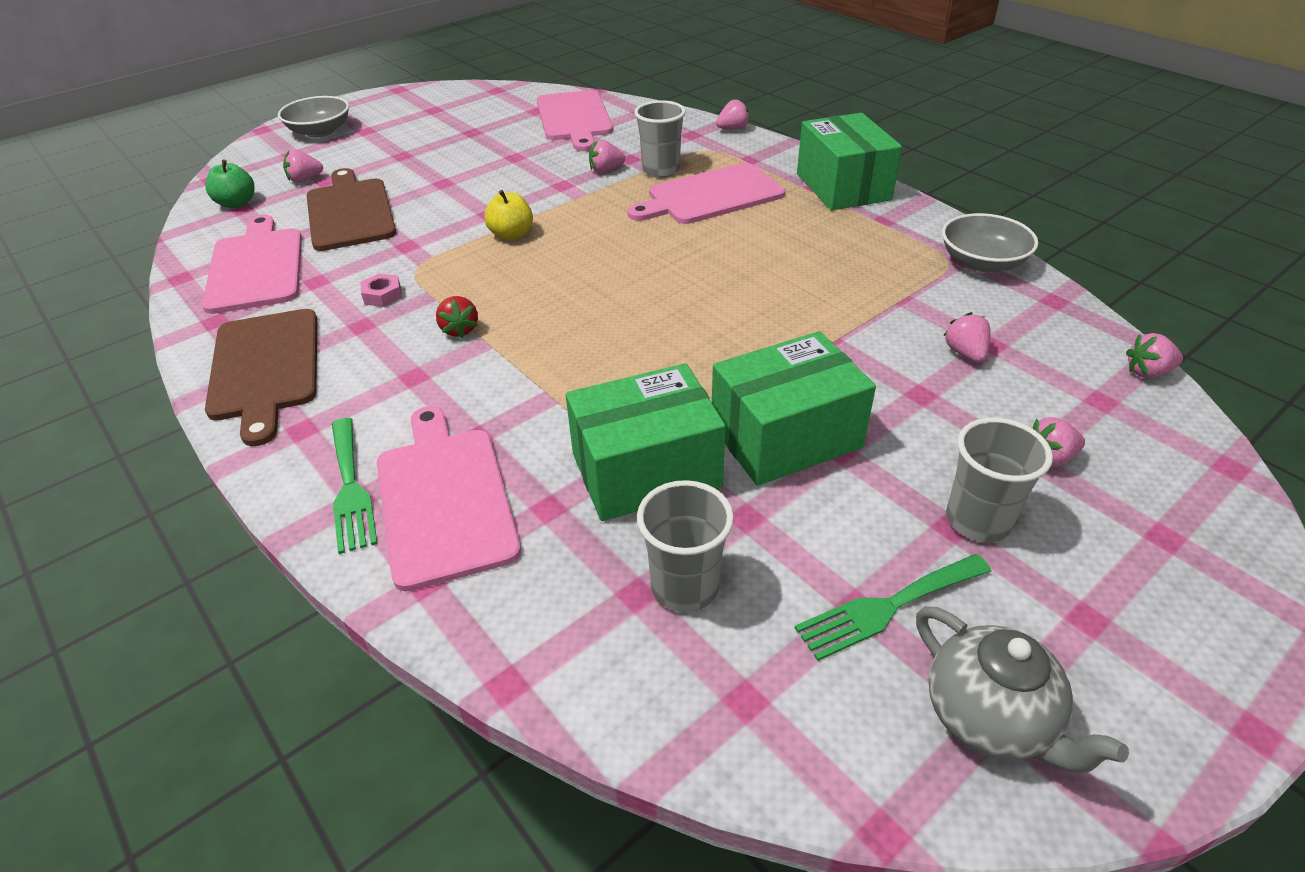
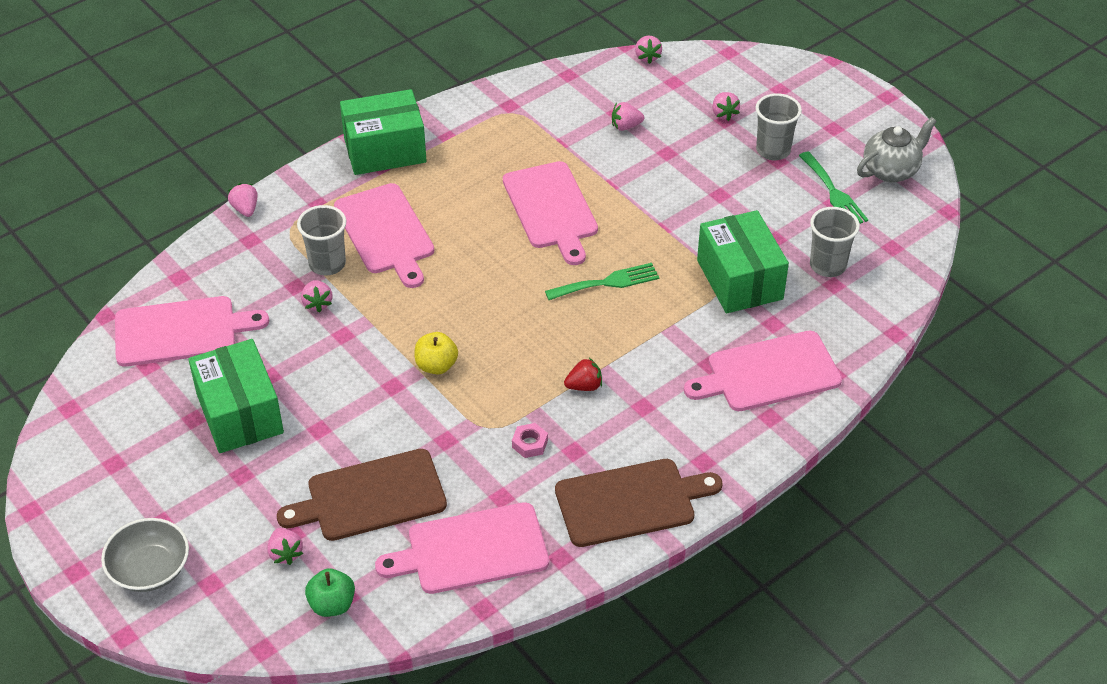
camera: 90 degrees left, 5 degrees up
(350, 488) = (761, 422): green fork -> green fork (607, 282)
(770, 296) = (551, 209): none -> pink cutting board
(785, 437) = (707, 216): green box -> green box (240, 413)
(982, 262) = (516, 97): grey bowl -> none

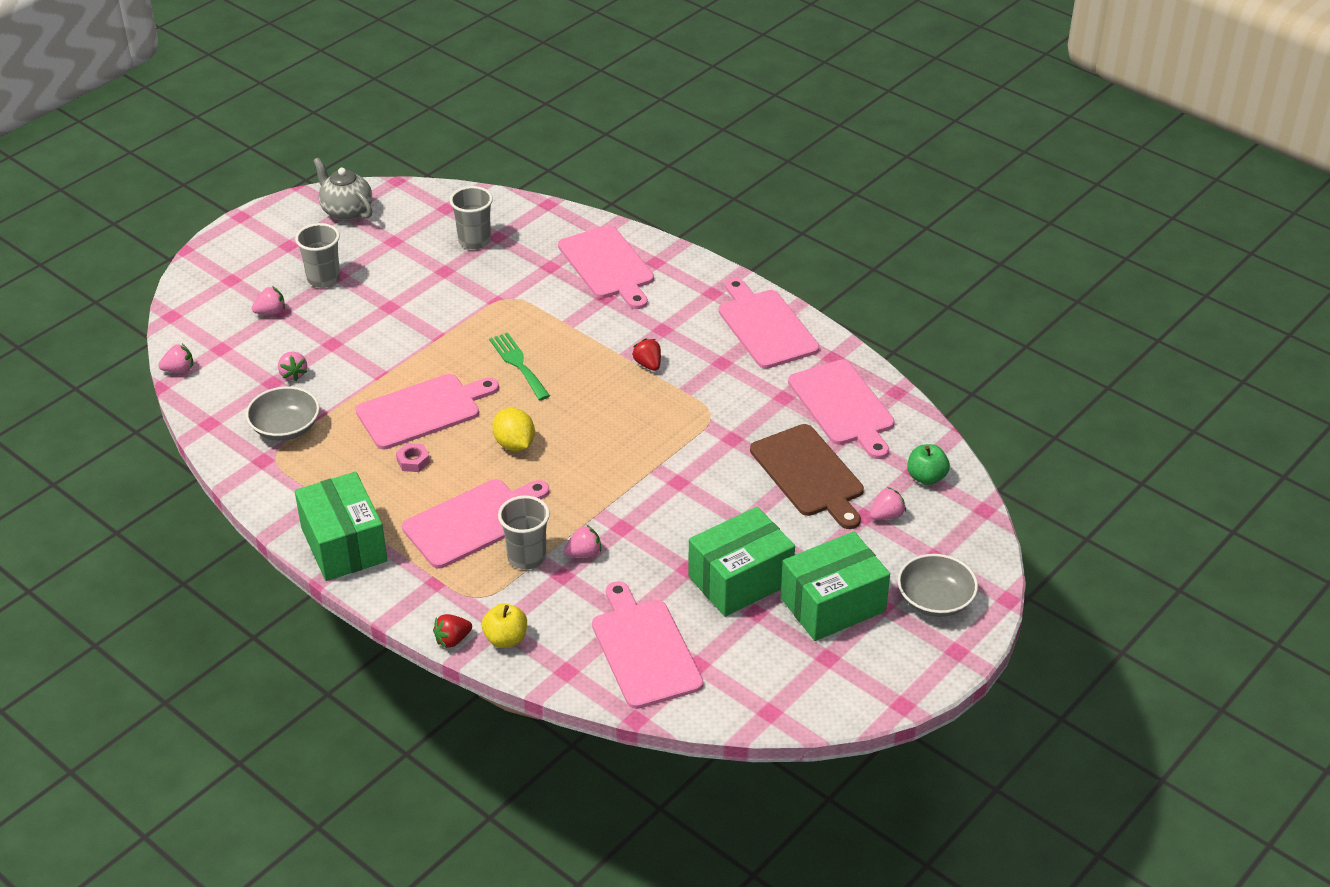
camera: 100 degrees left, 5 degrees down
(245, 209) = (452, 640): pink strawberry -> red strawberry
(436, 365) = (646, 457): yellow apple -> yellow apple (506, 639)
(484, 269) = (514, 444): none -> yellow lemon
(530, 444) = (722, 388): pink nut -> pink nut (413, 461)
(549, 120) = (285, 428): none -> grey bowl
(630, 502) = (765, 326): brown cutting board -> pink cutting board
(739, 279) = (500, 287): green box -> green box (832, 604)
(833, 192) = (379, 241): green fork -> none

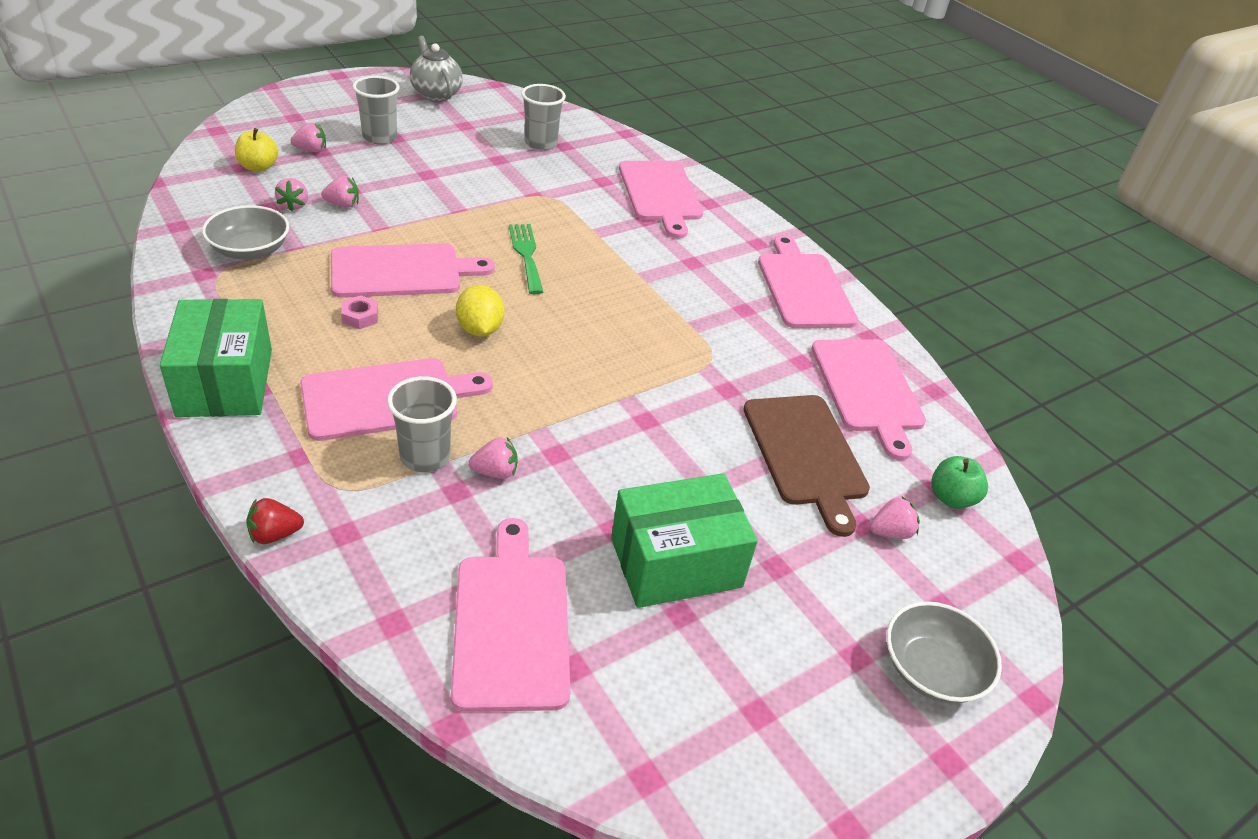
camera: 10 degrees right, 0 degrees up
(179, 370) = (187, 173): pink strawberry -> pink strawberry (343, 204)
(506, 639) = (341, 553): yellow apple -> yellow apple (258, 167)
(648, 364) = (663, 290): red strawberry -> none
(832, 604) = (788, 633): green box -> none

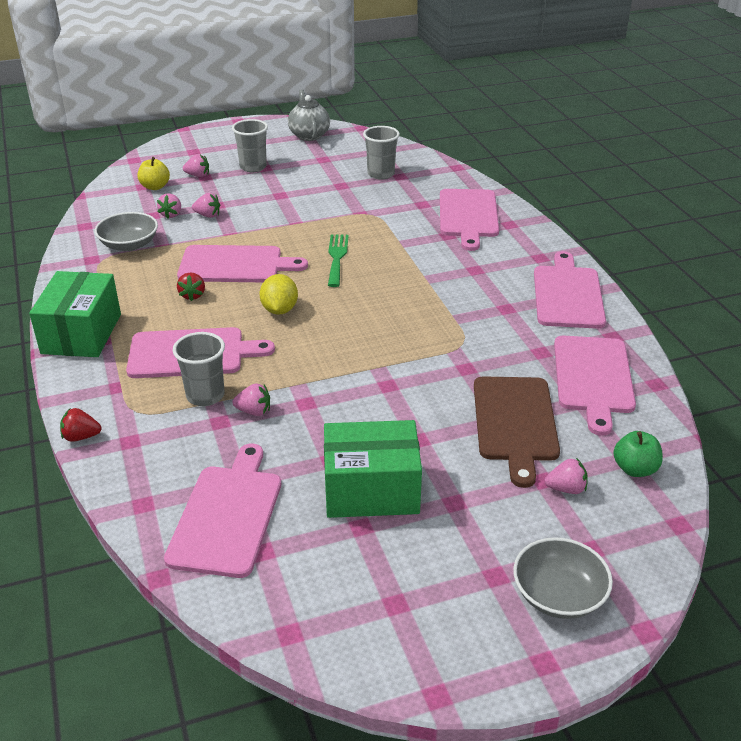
camera: 20 degrees right, 5 degrees down
(360, 317) = (192, 295): pink nut -> red strawberry

